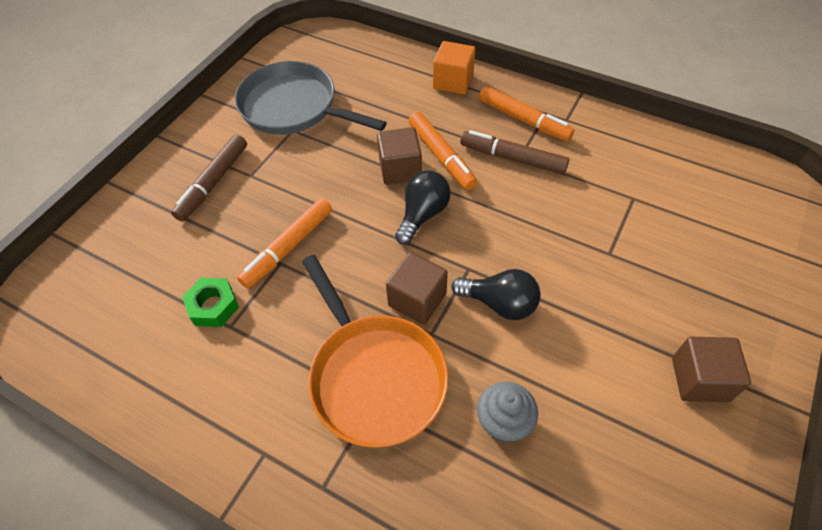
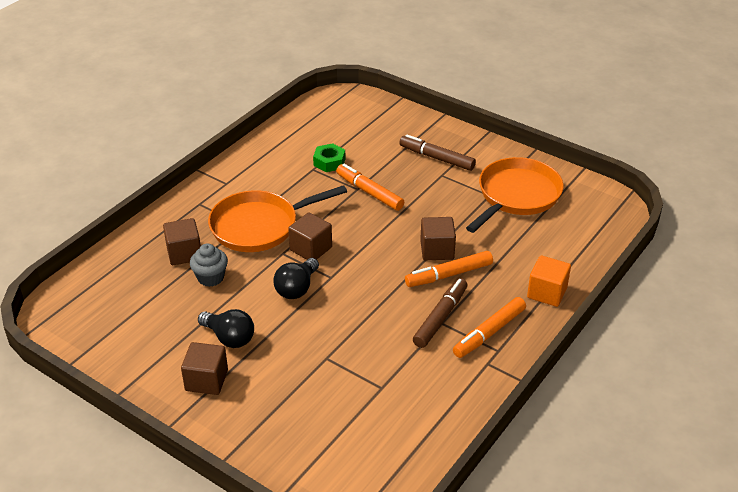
camera: 95 degrees right, 15 degrees down
(294, 107) = (516, 196): grey pan -> orange pan
(422, 215) = (387, 258): black light bulb -> black light bulb (229, 338)
(455, 479) = (184, 253): none -> brown cube

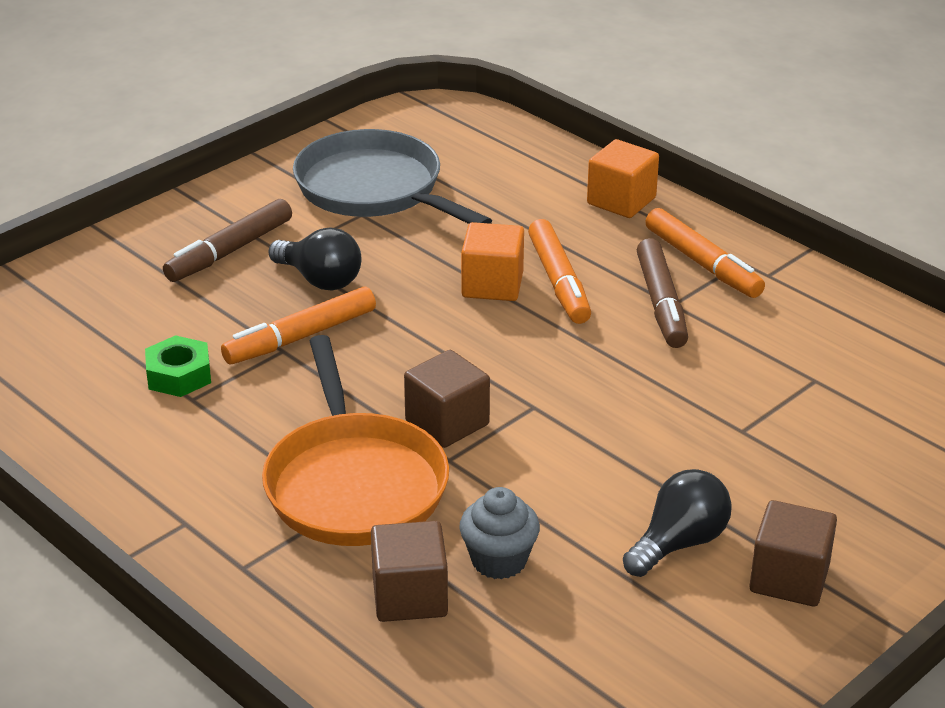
camera: 80 degrees left, 5 degrees down
(297, 288) = (557, 449): black light bulb -> black light bulb (320, 280)
(437, 250) = (492, 285): brown cube -> orange cube
(440, 317) = (661, 303): brown marker -> brown marker turned 135 degrees counterclockwise
(516, 196) = (375, 189): orange pan -> grey pan

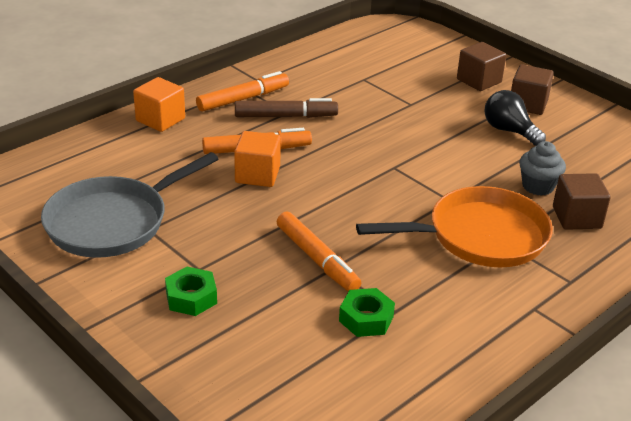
camera: 90 degrees left, 0 degrees up
(230, 251) = (191, 297): brown marker -> green nut
(320, 280) = (241, 250): black light bulb -> none
(447, 423) = (413, 199): brown cube -> brown cube (479, 81)

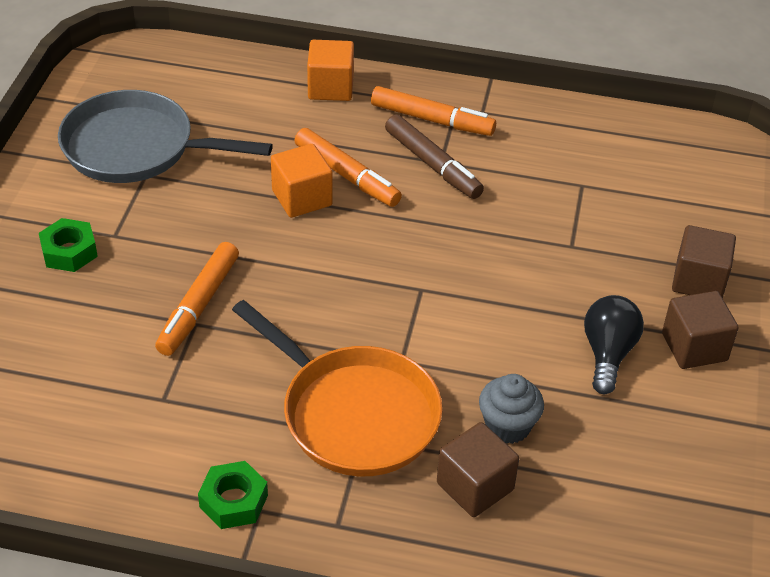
camera: 55 degrees right, 10 degrees up
(366, 319) = (133, 383): green nut -> green nut (234, 501)

